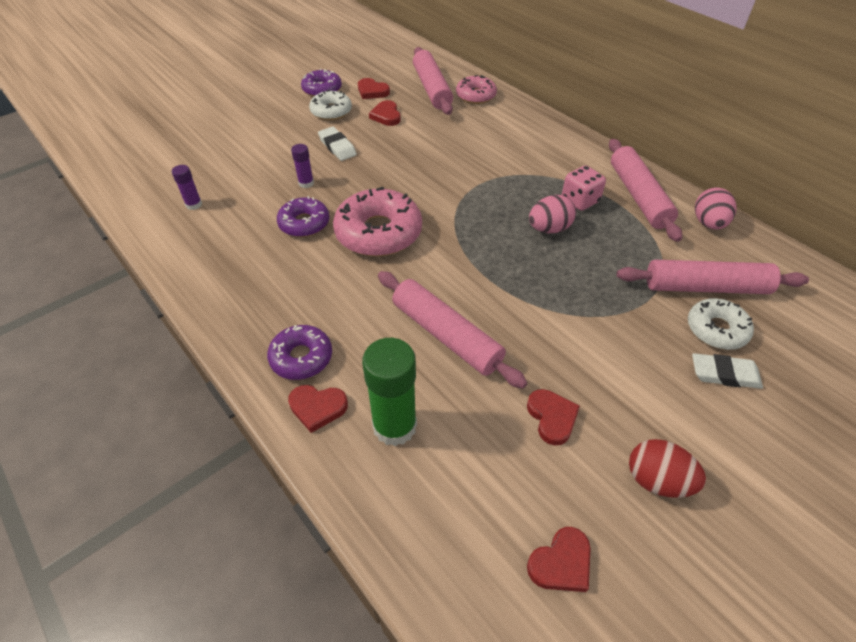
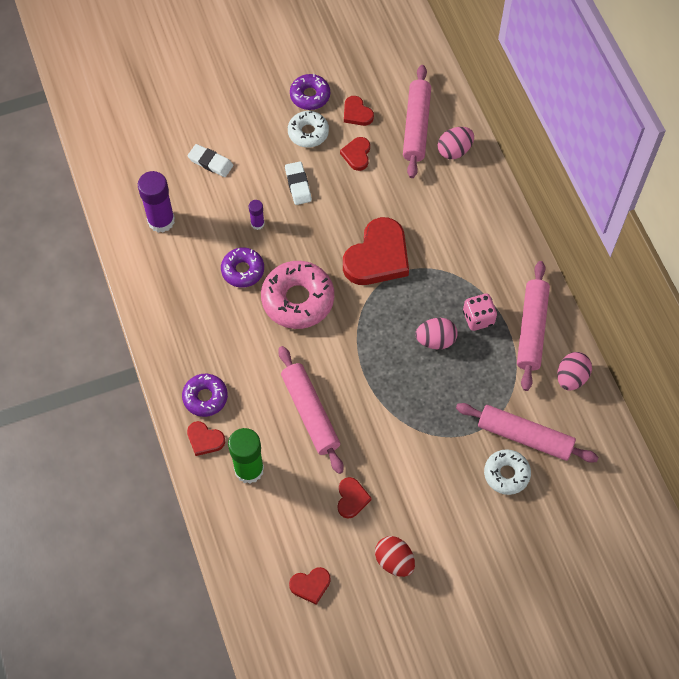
camera: 20 degrees right, 15 degrees up
(194, 204) = (161, 220): purple glue stick -> purple glue stick, size x2.00
(447, 179) = (377, 256): none -> red heart
(475, 96) = (454, 150): pink donut -> pink egg
(724, 374) = (487, 509): white eraser -> white eraser (210, 162)

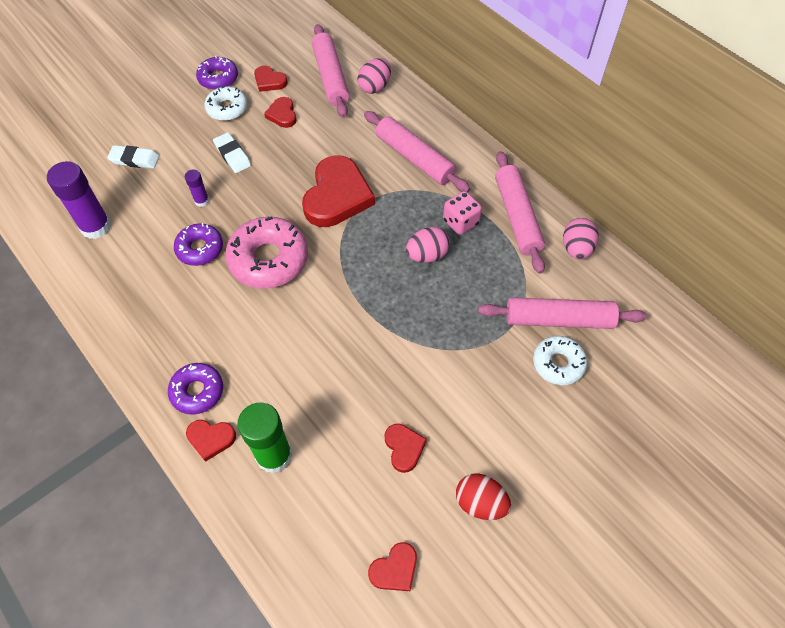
camera: 20 degrees left, 5 degrees down
(310, 413) = (323, 369): pink rolling pin -> pink rolling pin (414, 158)

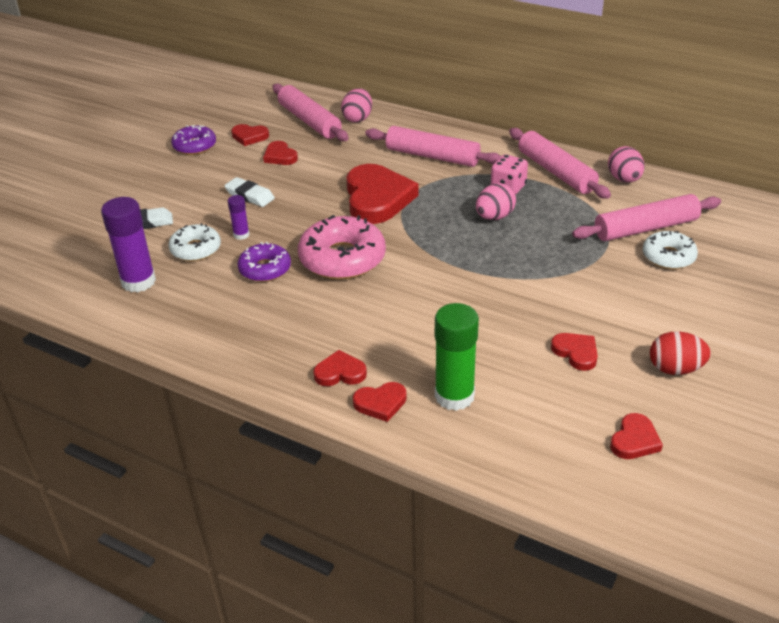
camera: 20 degrees left, 20 degrees down
(197, 391) = (340, 372): purple donut -> red heart
(227, 109) = (220, 165): white donut -> white donut (196, 249)

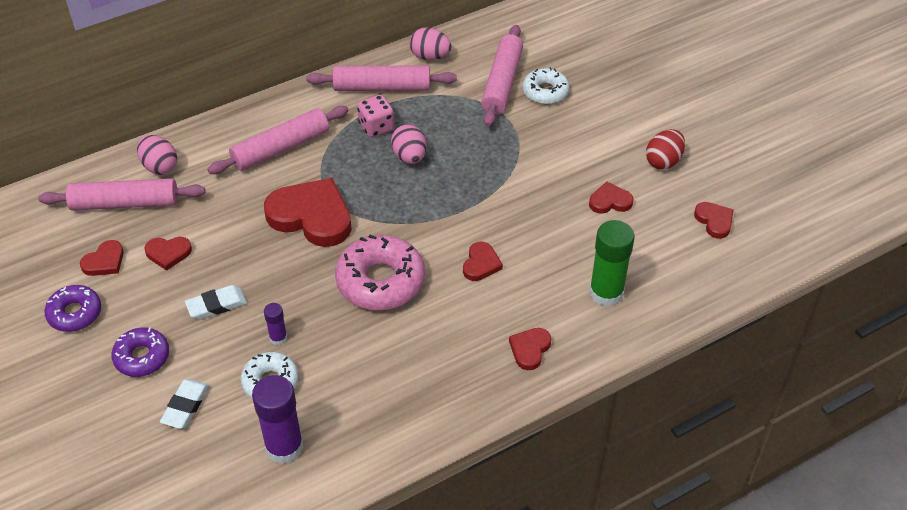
camera: 60 degrees left, 10 degrees up
(265, 269) = (349, 342): purple donut -> purple donut (142, 357)
(380, 403) = (583, 340): red heart -> red heart (481, 264)

